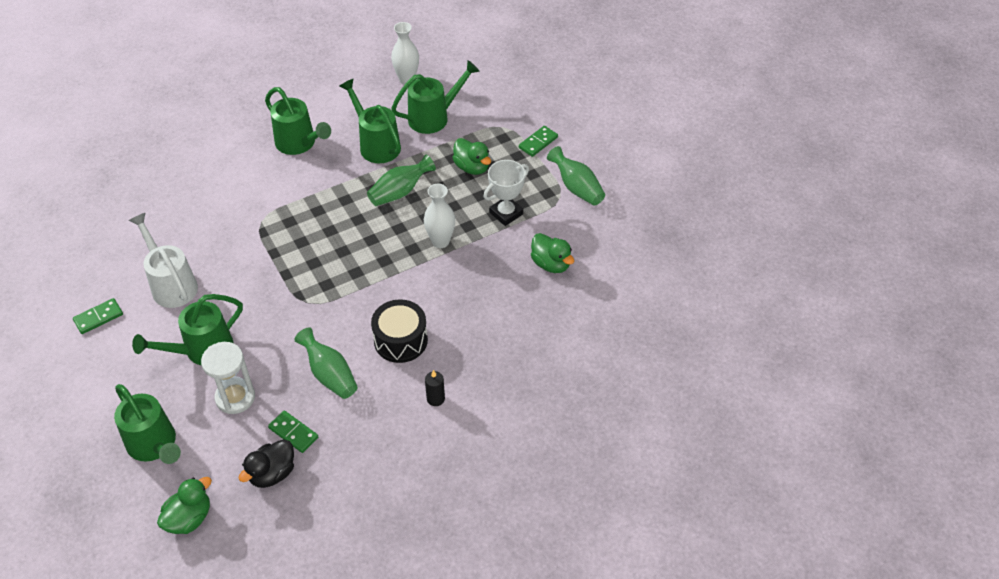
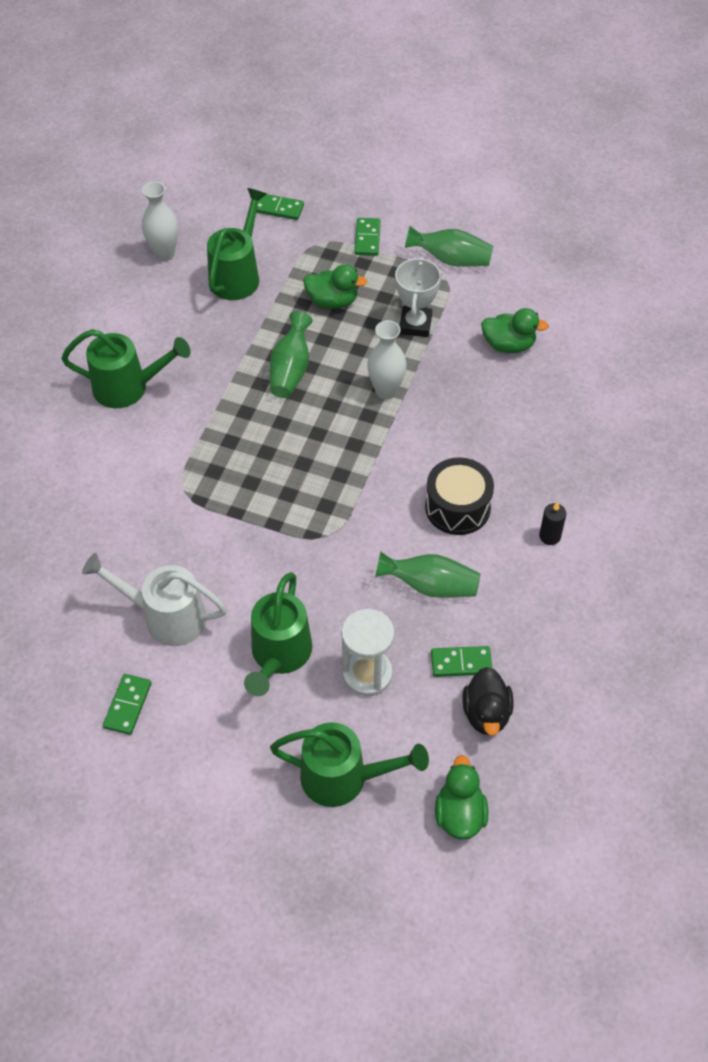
camera: 40 degrees left, 5 degrees up
(376, 144) = (211, 338): green watering can -> none
(504, 92) = (278, 208): none -> green domino

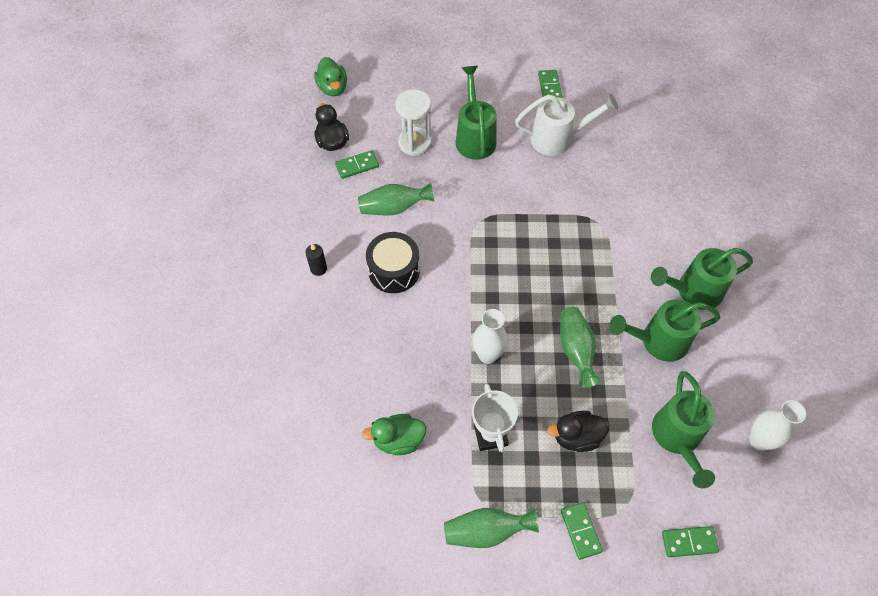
camera: 160 degrees right, 5 degrees up
(333, 301) = (576, 437): green duck -> black duck
(344, 778) = (405, 87): green watering can -> green watering can (657, 341)

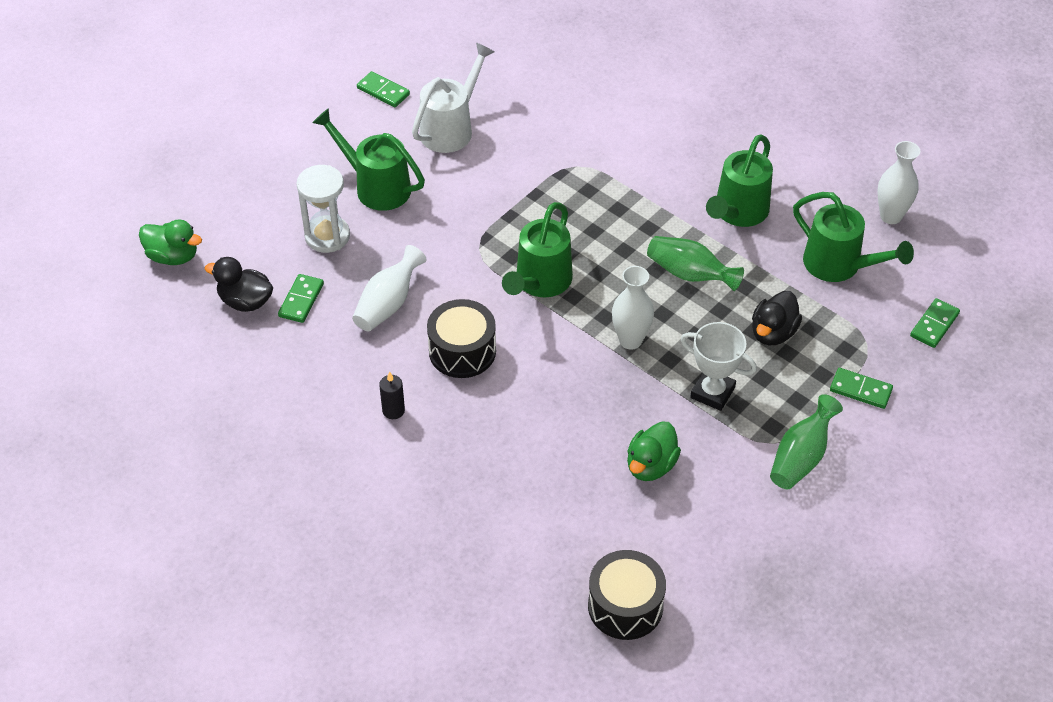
camera: 50 degrees left, 10 degrees down
(276, 504) = (625, 606): none -> black drum
(394, 208) = (388, 304): green vase -> white vase
(693, 291) = (714, 154): green watering can -> green watering can (540, 283)

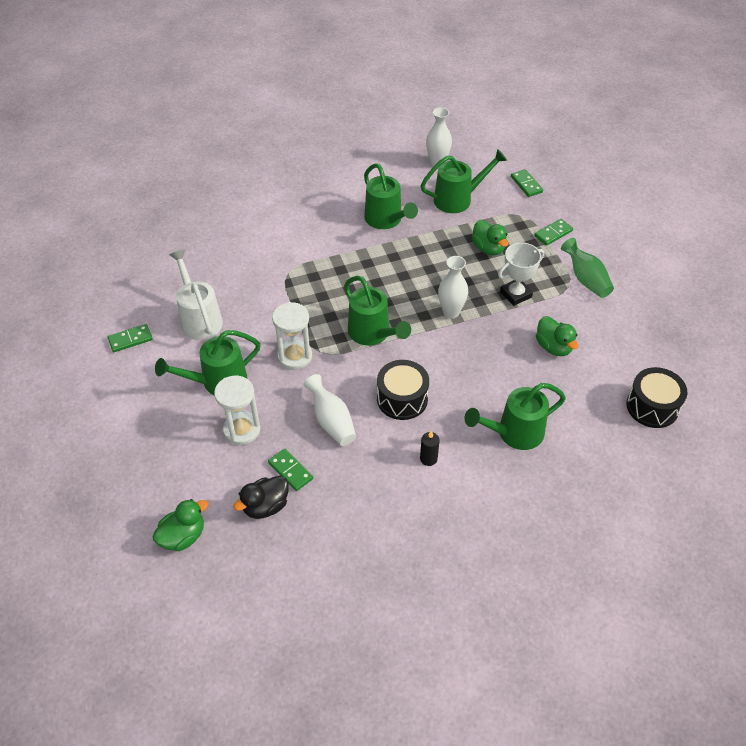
camera: 60 degrees left, 0 degrees up
(456, 231) = (294, 356): none -> white hourglass
(483, 476) = (514, 433): none -> green watering can
(690, 274) = (418, 262): green vase -> none
(773, 333) = (488, 248): black duck -> green duck

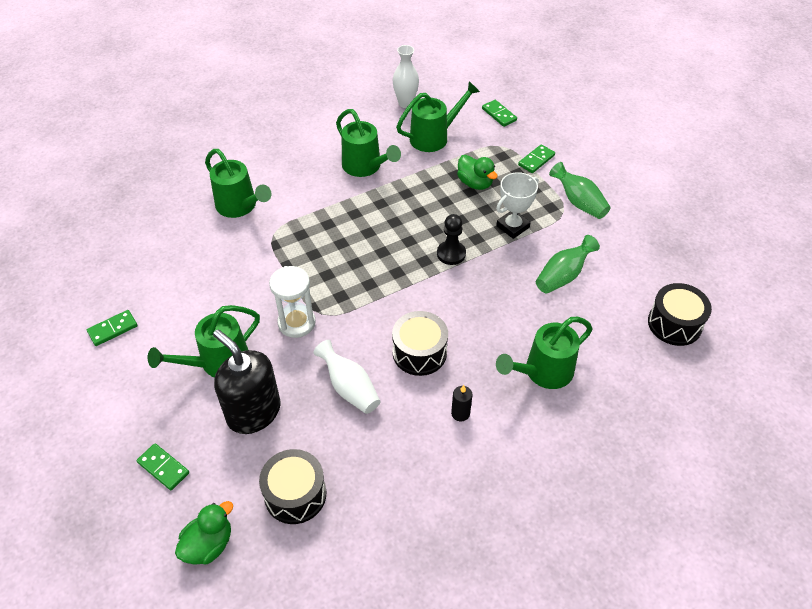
camera: 10 degrees left, 0 degrees up
(199, 318) = (186, 296): white watering can -> none
(241, 430) = (253, 412): white hourglass -> black soap dispenser
(265, 506) = (295, 494): black duck -> black drum
(290, 471) = (315, 450): green domino -> green domino (163, 467)
(372, 334) = (375, 287): green watering can -> green watering can (240, 206)
(451, 312) = (451, 254): white vase -> black pawn
(553, 347) = (563, 276): green duck -> green vase

